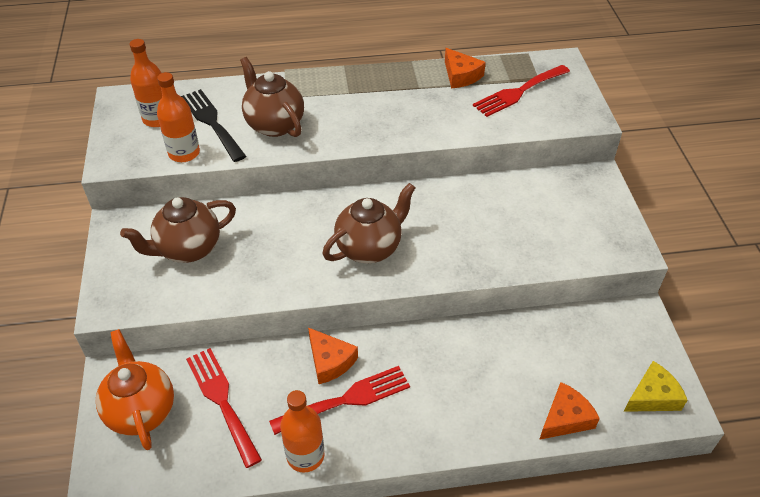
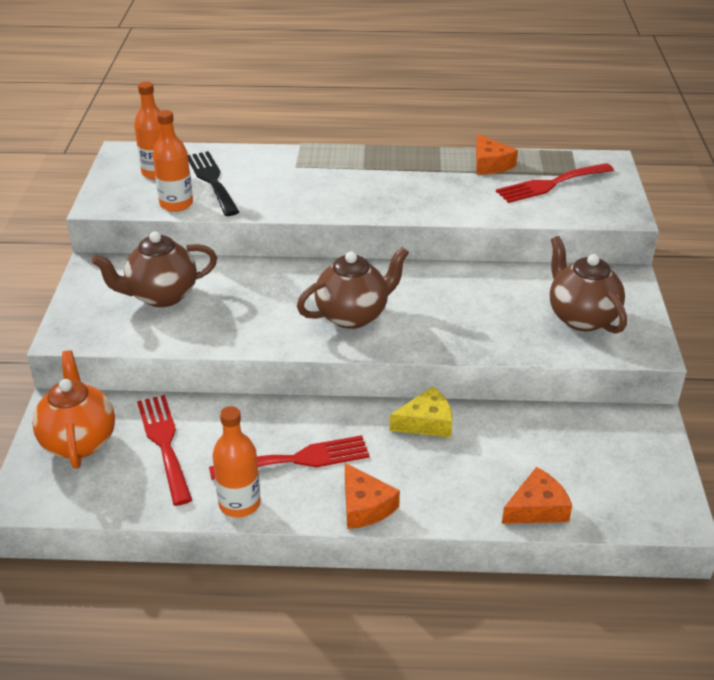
camera: 10 degrees right, 10 degrees down
(274, 124) = (276, 188): brown teapot -> brown teapot (581, 317)
(330, 361) = (288, 423): orange cheese -> orange cheese (365, 506)
(653, 396) = (645, 501): yellow cheese -> yellow cheese (426, 422)

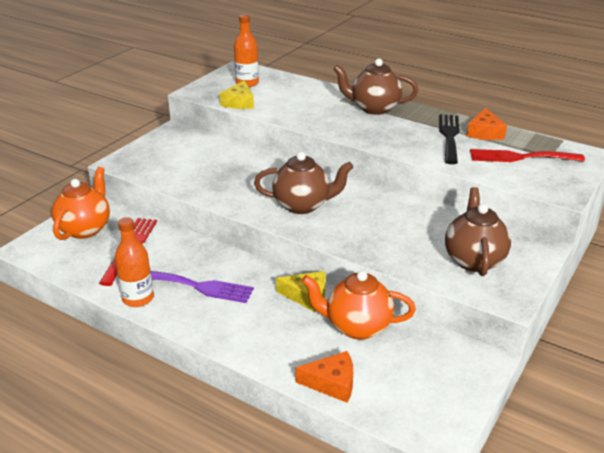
camera: 30 degrees right, 5 degrees down
(161, 296) = (194, 157): brown teapot -> brown teapot (374, 108)
(176, 204) = (239, 103): orange bottle -> yellow cheese
(212, 180) = (275, 95): black fork -> black fork (449, 136)
(297, 459) = (199, 286): red fork -> purple fork
(365, 506) = (213, 332): orange cheese -> none
(507, 436) = (356, 327): none -> orange teapot

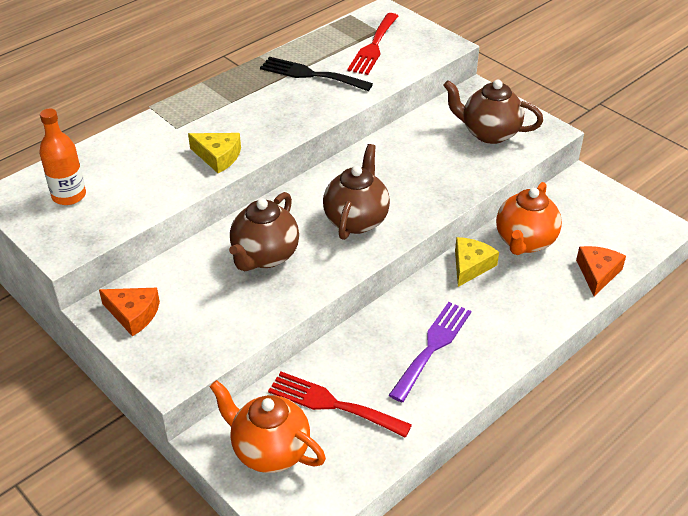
camera: 75 degrees left, 10 degrees up
(138, 298) = (441, 403): orange bottle -> none
(239, 103) = (130, 212): yellow cheese -> yellow cheese (218, 157)
(374, 108) = (215, 107): brown teapot -> brown teapot (265, 256)
(484, 133) = (314, 52): orange cheese -> orange cheese (133, 314)

